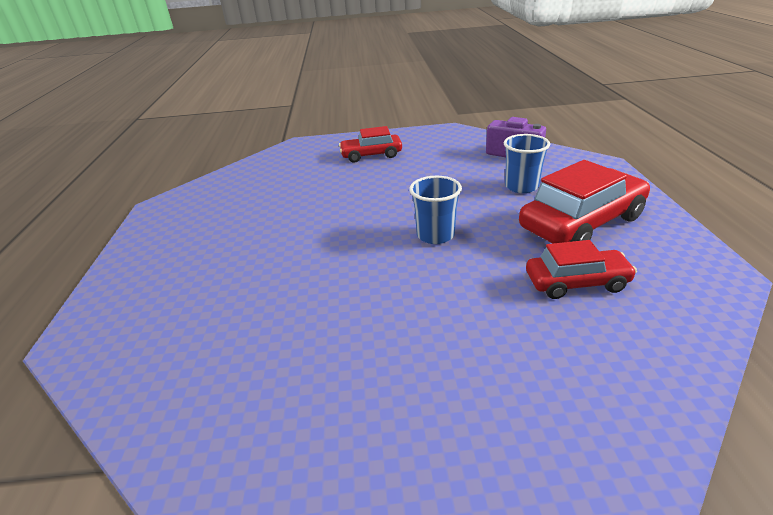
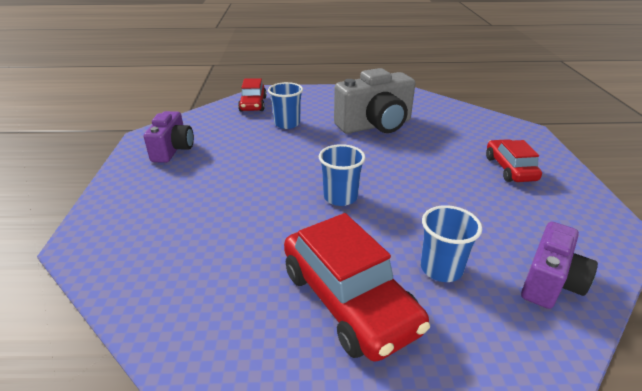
camera: 90 degrees right, 0 degrees up
(237, 295) = (287, 124): none -> blue cup
(267, 219) = (375, 125): none -> grey camera
(311, 434) = (173, 150): none -> purple camera
(576, 282) = (246, 266): red car -> red car (253, 104)

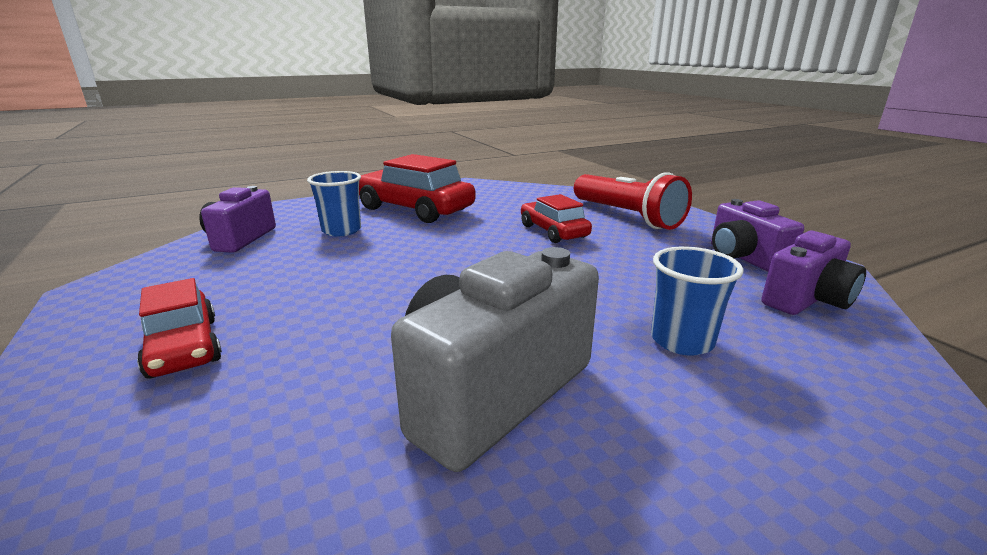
camera: 155 degrees right, 10 degrees down
(156, 212) = (626, 216): none -> red flashlight
(203, 124) = (807, 300): none -> purple camera
(253, 104) = (854, 379): red car -> red car (553, 231)
(340, 197) = (465, 255): blue cup -> none

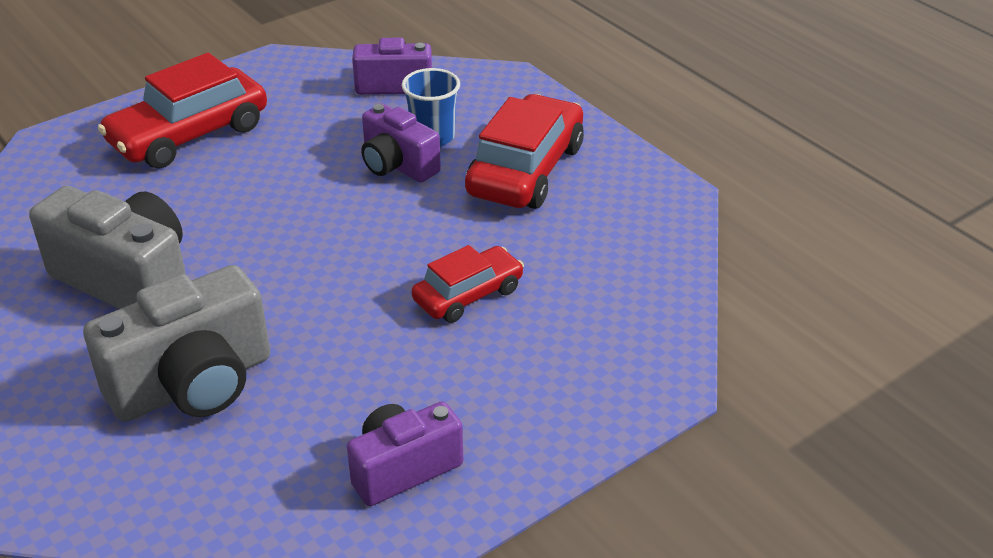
camera: 80 degrees right, 15 degrees up
(184, 347) = (189, 135): red car -> red car, size x1.66
(626, 216) = (553, 366): red flashlight -> none
(682, 341) = (193, 384): blue cup -> grey camera
(807, 300) = (281, 498): purple camera -> purple camera (397, 165)

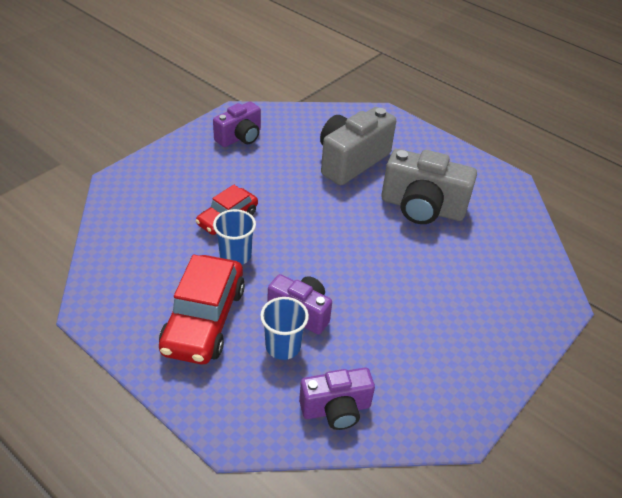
camera: 165 degrees right, 5 degrees up
(189, 135) = (468, 323): red car -> none
(468, 238) = (235, 256): none -> blue cup

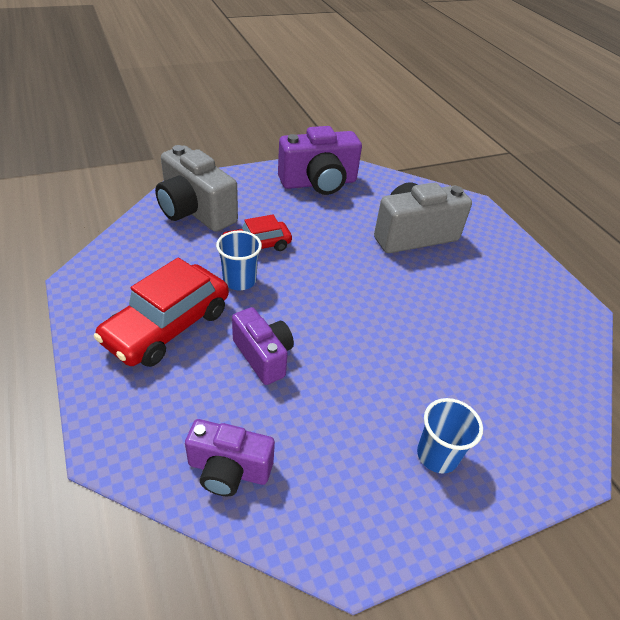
camera: 25 degrees right, 0 degrees up
(240, 137) = (319, 183): purple camera -> purple camera, size x1.60
(283, 346) = (222, 382): blue cup -> blue cup (437, 455)
(422, 208) = (461, 302): grey camera -> grey camera (195, 211)

